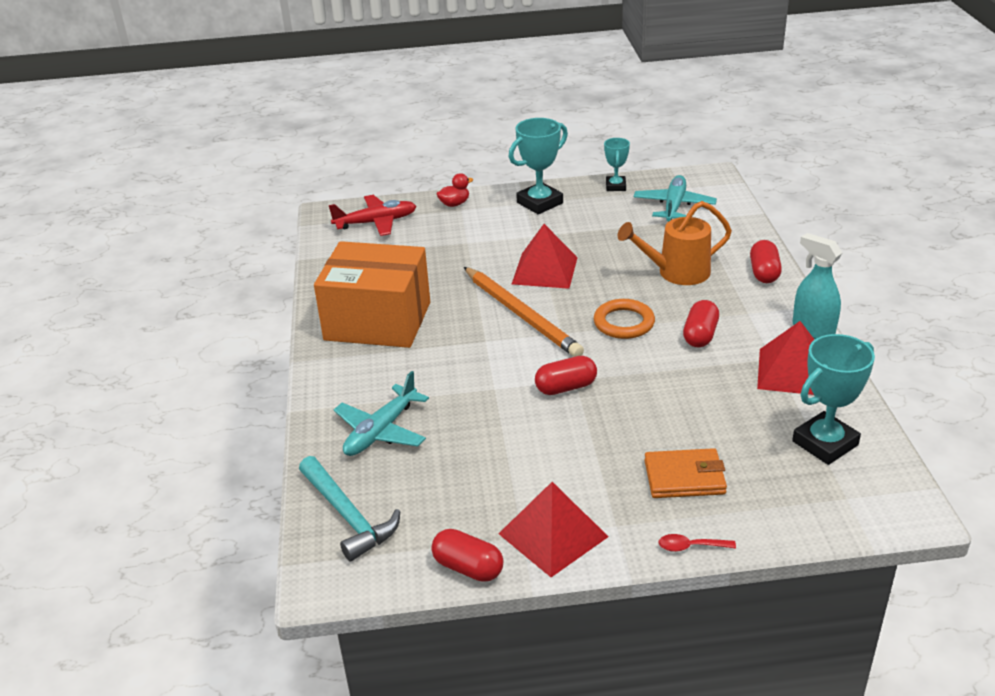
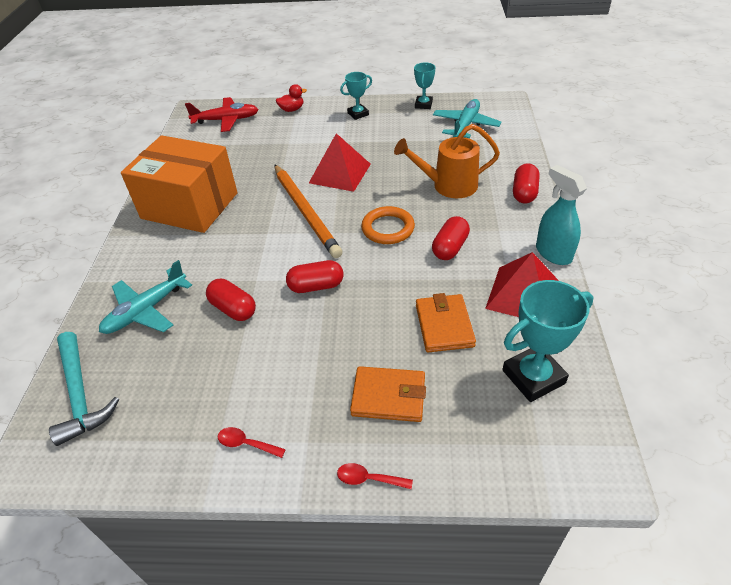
camera: 10 degrees right, 10 degrees up
(468, 568) = (156, 469): red capsule -> red capsule (233, 309)
(539, 203) = (358, 114): turquoise trophy -> turquoise trophy, size x0.59
(553, 535) = (246, 444): red pyramid -> red spoon
(719, 409) = (444, 325): none -> orange wallet

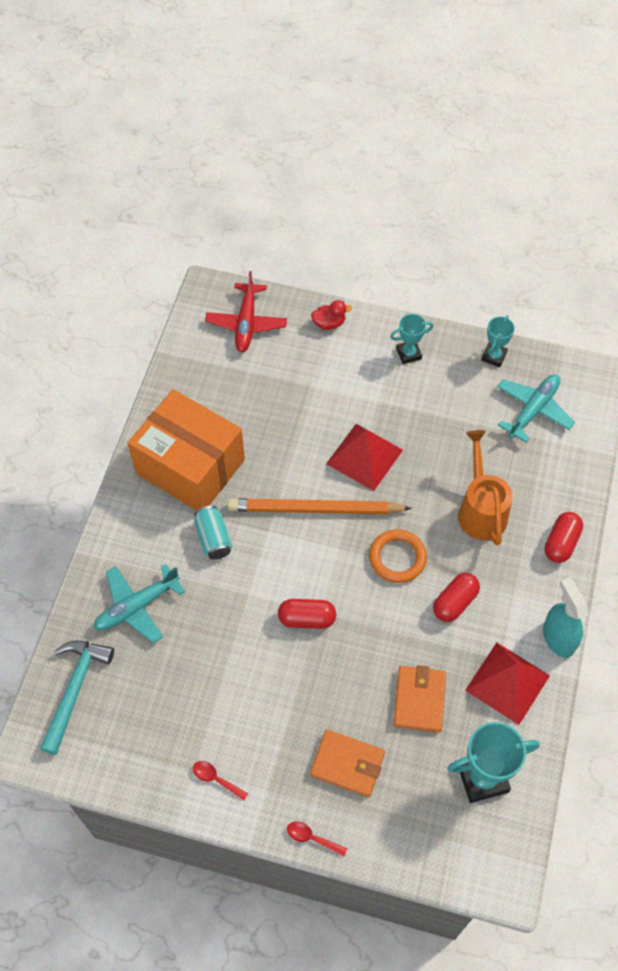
camera: 10 degrees right, 15 degrees up
(80, 394) = (74, 690): turquoise hammer -> turquoise hammer turned 150 degrees counterclockwise
(217, 247) = (213, 538): none -> turquoise can
(226, 120) = (246, 323): red plane -> red plane turned 90 degrees clockwise
(233, 309) = (221, 627): red capsule -> none
(306, 212) = (315, 509): orange pencil -> orange pencil turned 105 degrees clockwise
(448, 186) = (480, 509): orange watering can -> orange watering can turned 75 degrees clockwise

